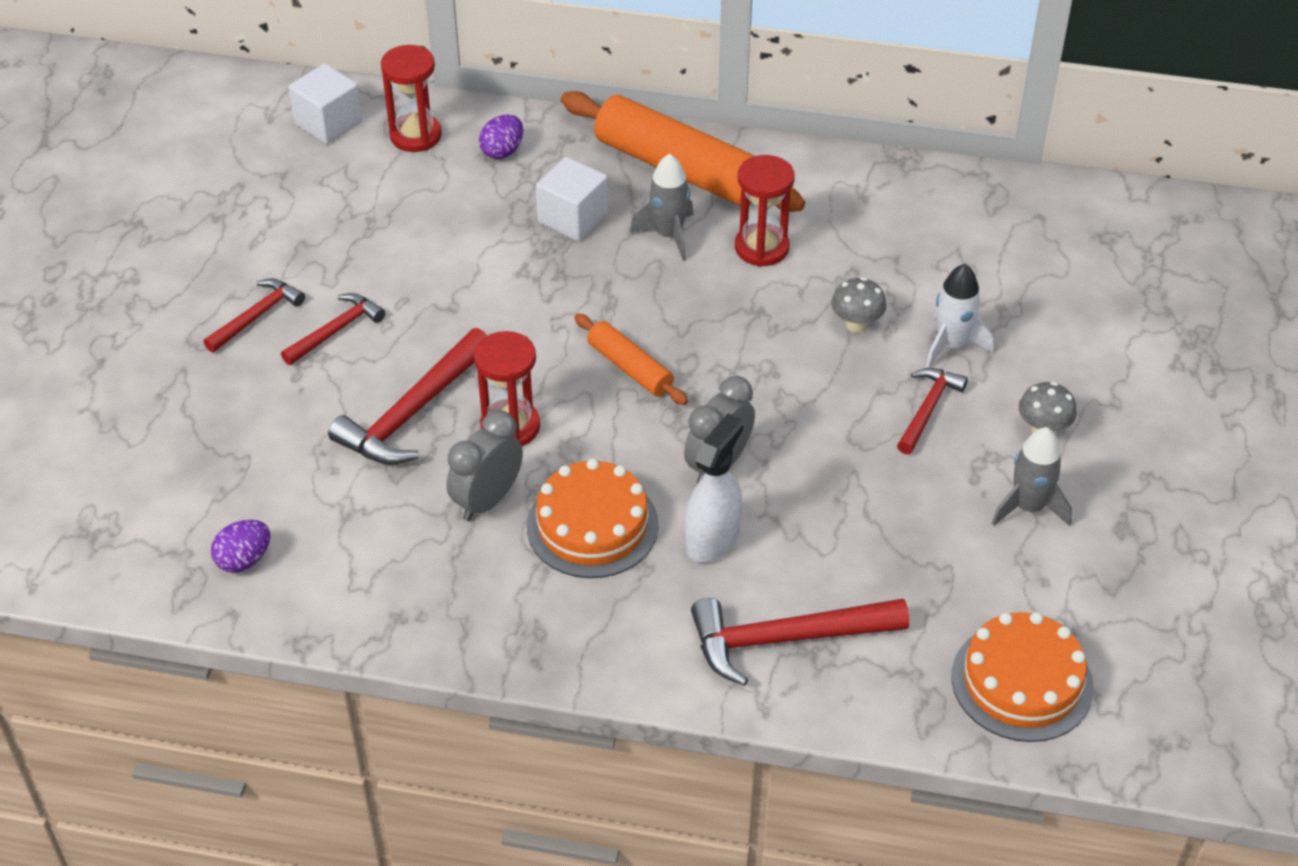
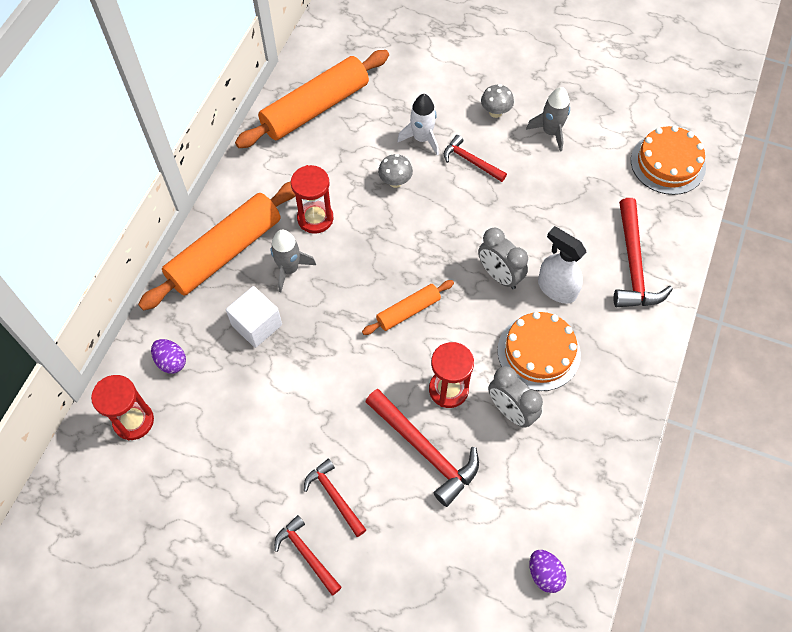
camera: 80 degrees left, 15 degrees up
(328, 123) = (96, 486): white cube -> none
(964, 217) = (315, 108): none -> orange rolling pin

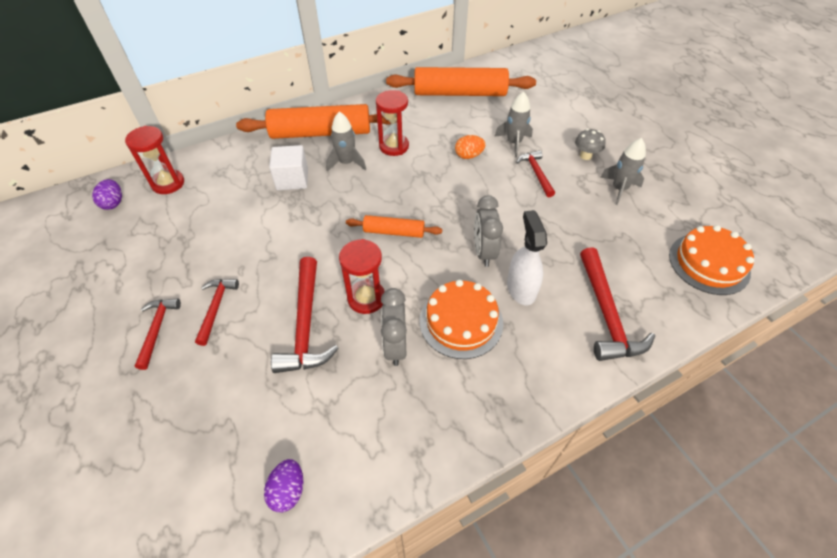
camera: 40 degrees right, 10 degrees down
(171, 362) = (224, 167): purple egg -> purple egg (113, 203)
(395, 182) = (468, 156): grey mushroom -> orange egg
(422, 139) = (513, 143): white rocket -> grey rocket
(633, 265) = (606, 314): red hammer -> red hammer turned 45 degrees counterclockwise

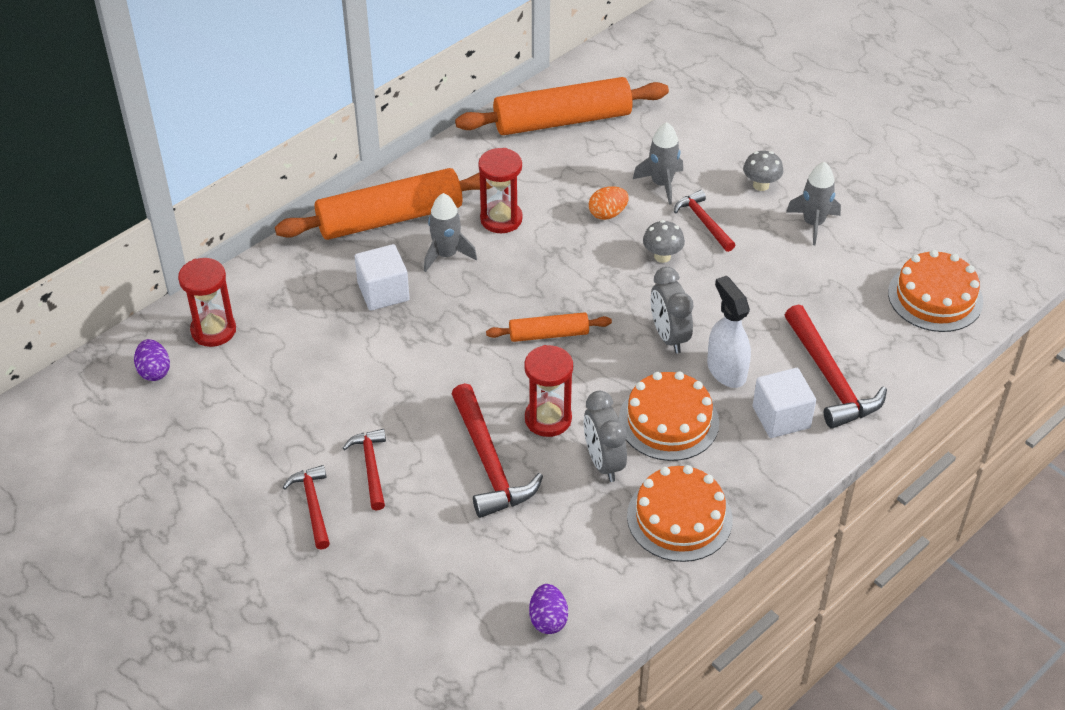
camera: 15 degrees left, 5 degrees down
(441, 414) = (679, 518): none -> orange cake
(498, 192) = (662, 256): none -> grey mushroom
(556, 339) = (781, 417): none -> white cube

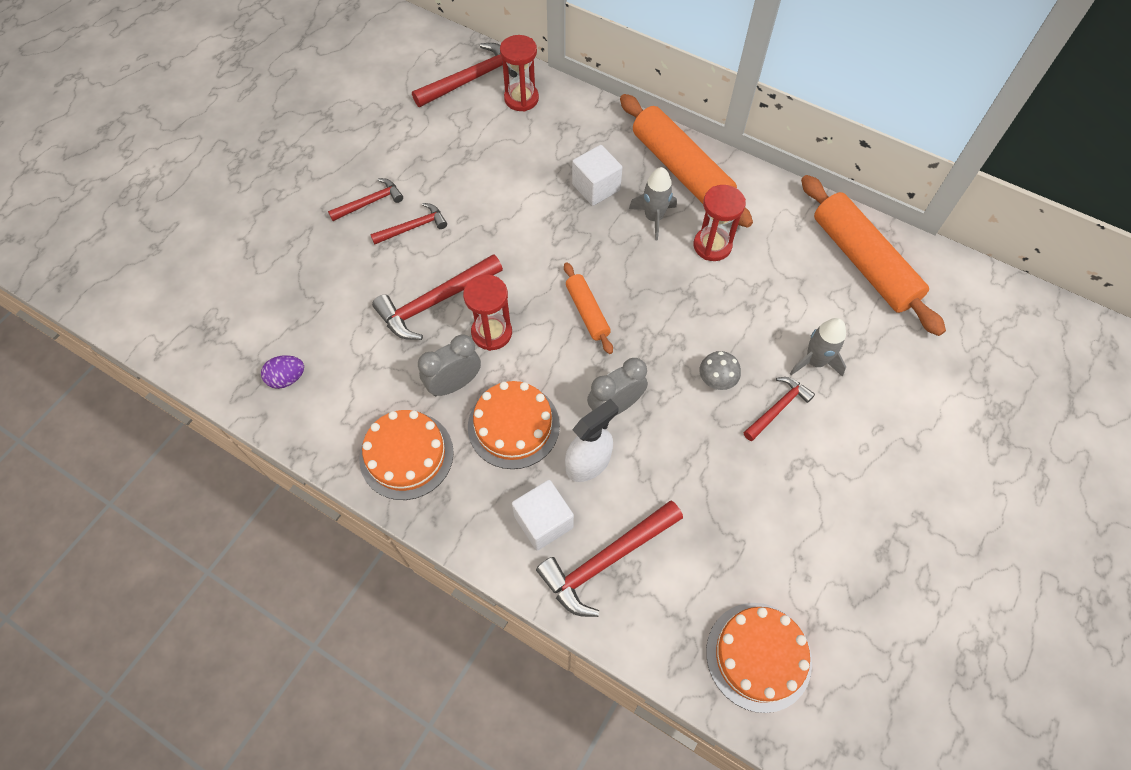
camera: 75 degrees right, 15 degrees up
(154, 371) = (472, 79): purple egg -> red hammer
(607, 214) = (754, 325): orange egg -> none
(761, 185) = (854, 451): grey mushroom -> none
(813, 223) = (819, 512): grey rocket -> none

